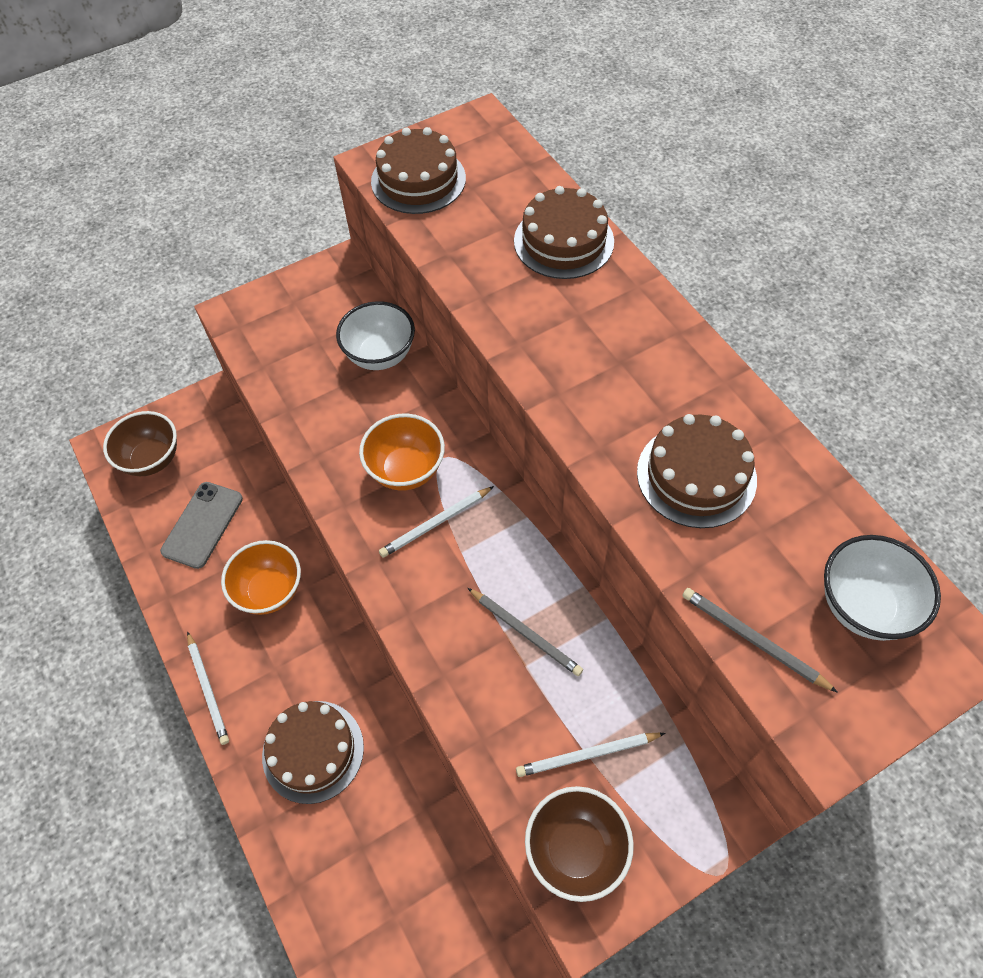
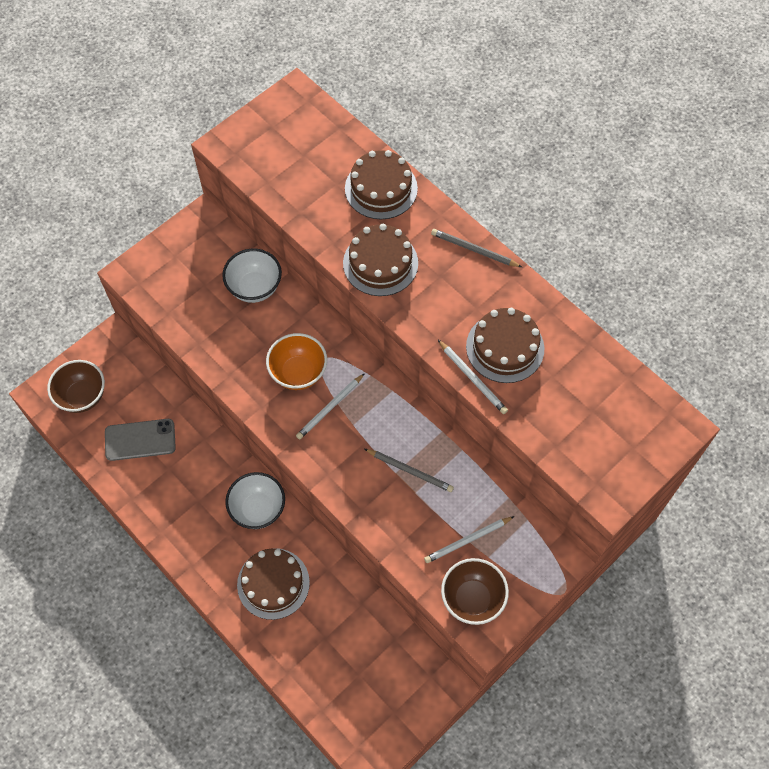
camera: 15 degrees left, 5 degrees up
(202, 525) = (140, 440): grey phone -> grey phone turned 75 degrees clockwise
(208, 689) = (184, 558): white pencil -> white pencil (472, 378)
(270, 591) = (208, 479): orange bowl -> none
(418, 180) = (262, 154): brown cake -> brown cake (380, 263)
(753, 640) = (557, 447): grey pencil -> grey pencil (474, 250)
(863, 606) = (619, 413): white bowl -> white bowl (258, 509)

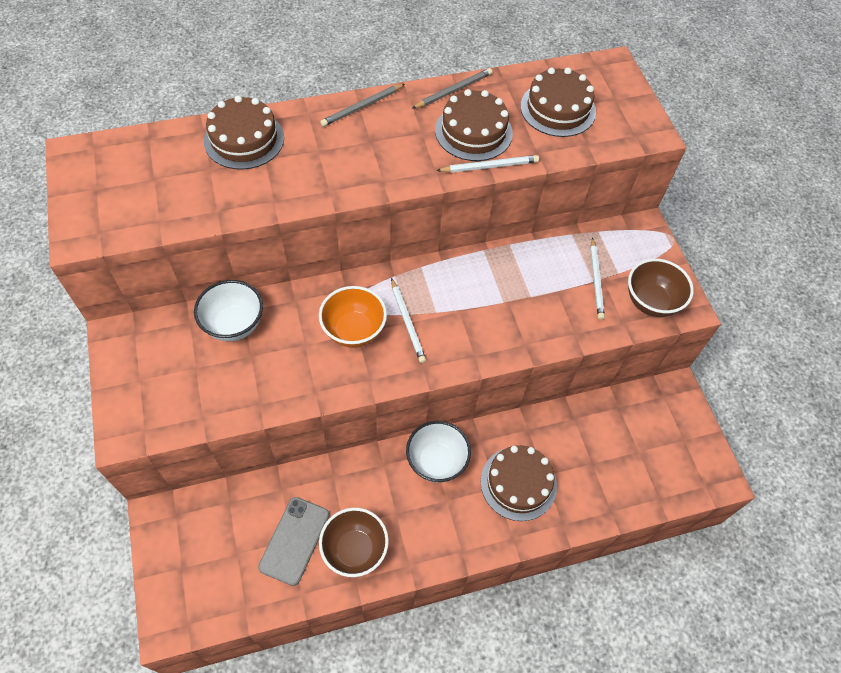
camera: 65 degrees left, 5 degrees down
(82, 396) = (204, 579): brown bowl -> brown bowl (355, 550)
(380, 263) = (324, 176): brown cake -> brown cake (558, 109)
(410, 471) = (508, 290): grey pencil -> grey pencil (453, 90)

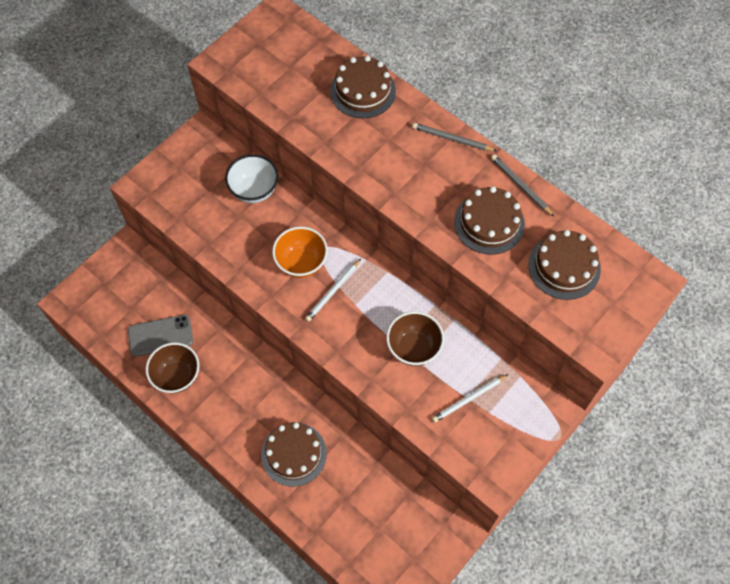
camera: 60 degrees right, 5 degrees up
(436, 462) = (273, 389): white bowl -> none
(453, 90) = (520, 186): grey pencil -> grey pencil turned 150 degrees counterclockwise
(489, 166) = (463, 252): white pencil -> none
(651, 302) = (478, 451): brown bowl -> brown bowl (413, 348)

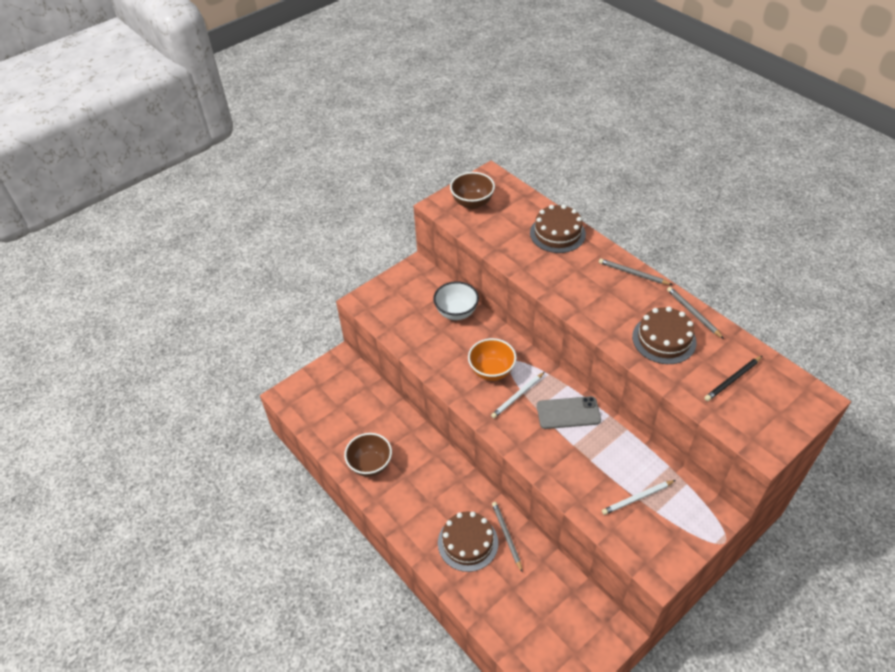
camera: 10 degrees right, 15 degrees down
(160, 335) = (360, 430): grey phone -> grey phone (568, 413)
(334, 441) = (506, 536): none -> grey pencil
(413, 348) = (587, 449): brown bowl -> brown bowl (472, 203)
(564, 267) = (732, 380): brown cake -> black pencil

